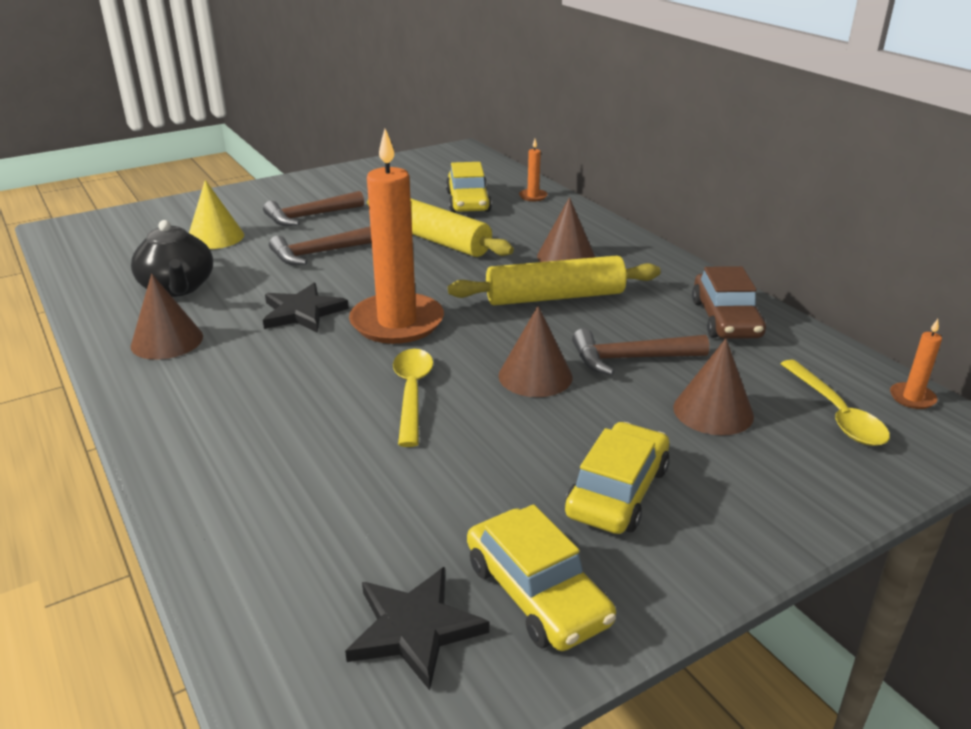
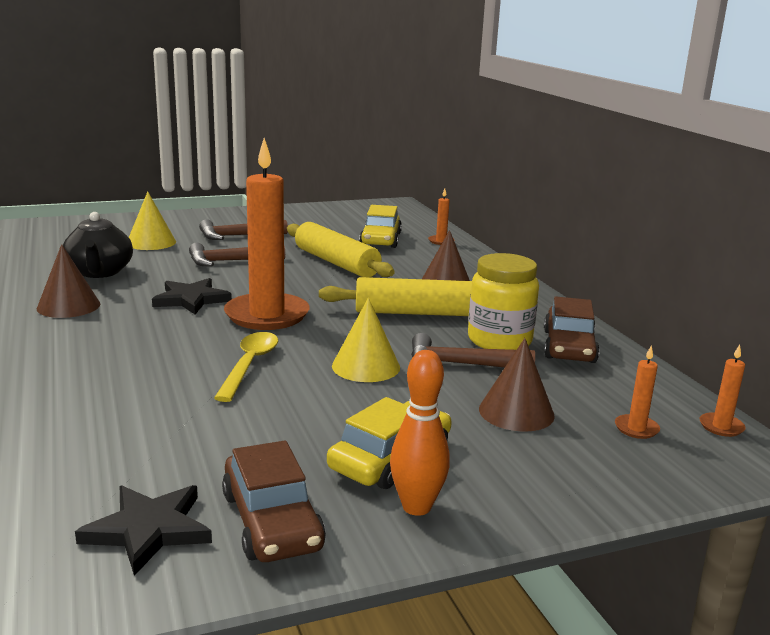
camera: 10 degrees right, 10 degrees down
(535, 376) = (366, 366): brown cone -> yellow cone
(537, 593) = (272, 521): yellow car -> brown car
(654, 322) = (499, 341): none -> yellow jar
(672, 548) = (416, 507): none -> orange bowling pin
(836, 413) = (636, 429): yellow spoon -> orange candle

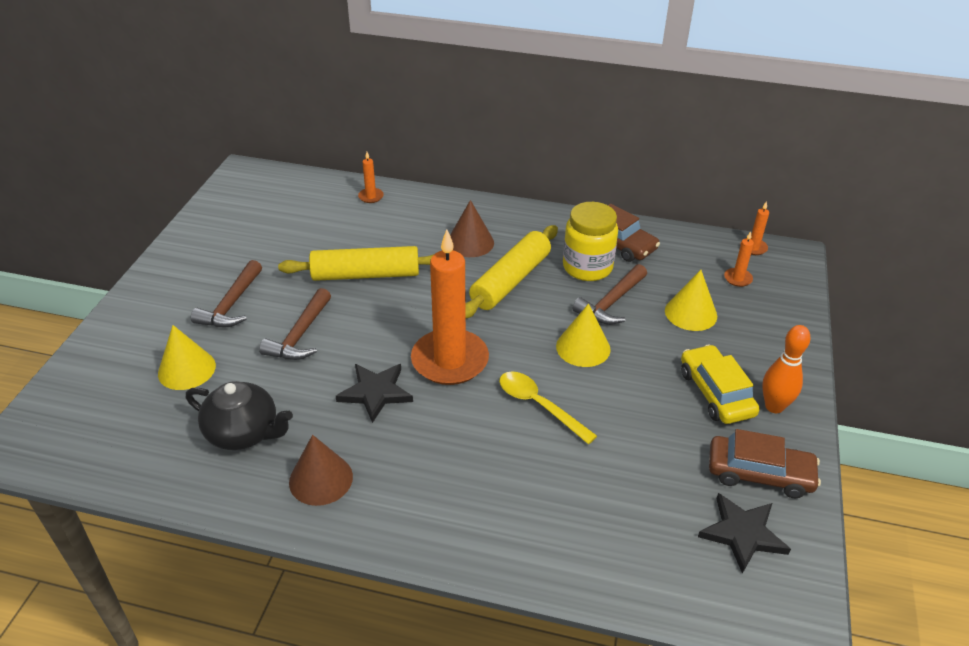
camera: 55 degrees left, 20 degrees up
(380, 239) = (332, 225): yellow car -> none
(516, 412) = (691, 313): brown cone -> yellow cone

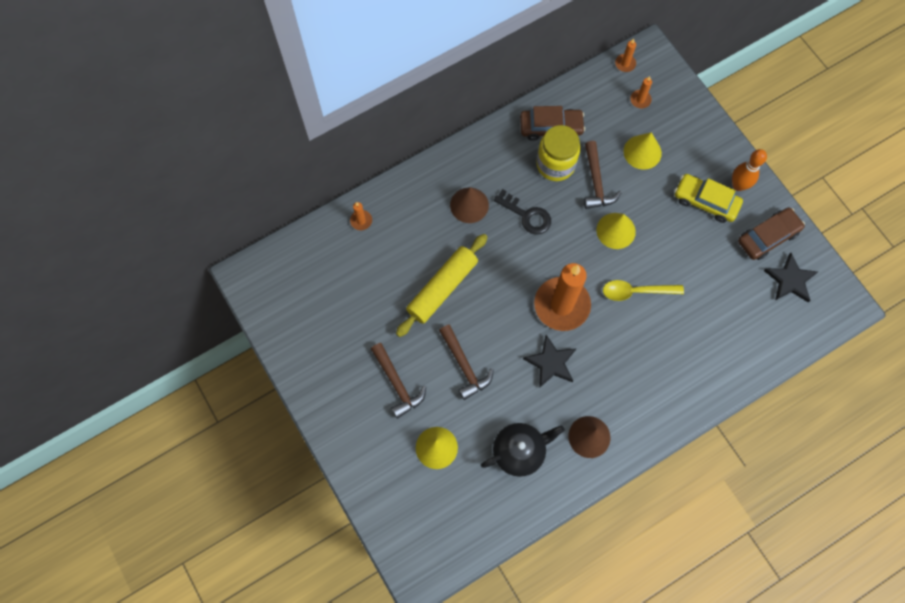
camera: 45 degrees left, 30 degrees up
(511, 281) = (526, 215): yellow rolling pin -> black key

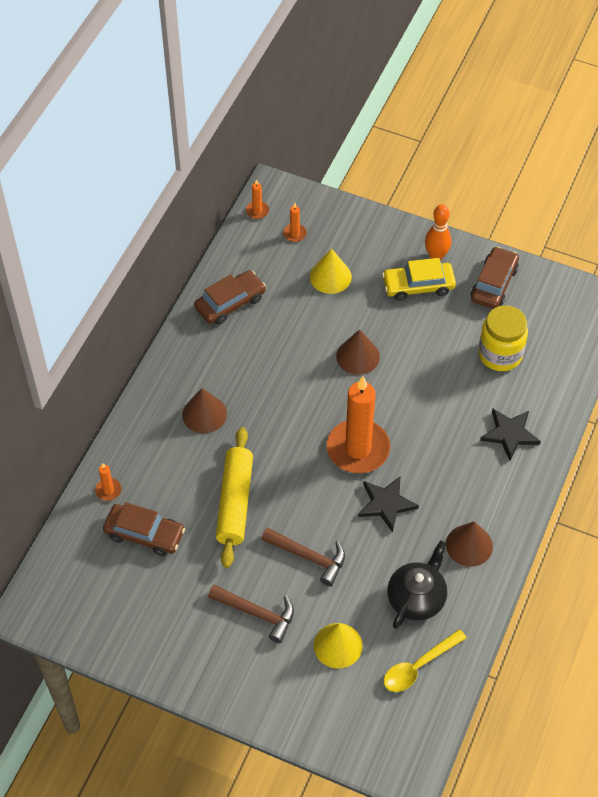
camera: 35 degrees left, 15 degrees down
(362, 271) = (144, 534): none -> brown car
(526, 215) = (266, 391): black key -> none
(555, 164) = (259, 332): yellow jar -> yellow jar (500, 354)
(596, 182) = (308, 326): brown hammer -> none
(616, 230) = (358, 356): yellow cone -> brown cone
(636, 291) = (415, 397): yellow spoon -> yellow spoon (418, 666)
(790, 280) = (539, 308): black star -> black star (510, 434)

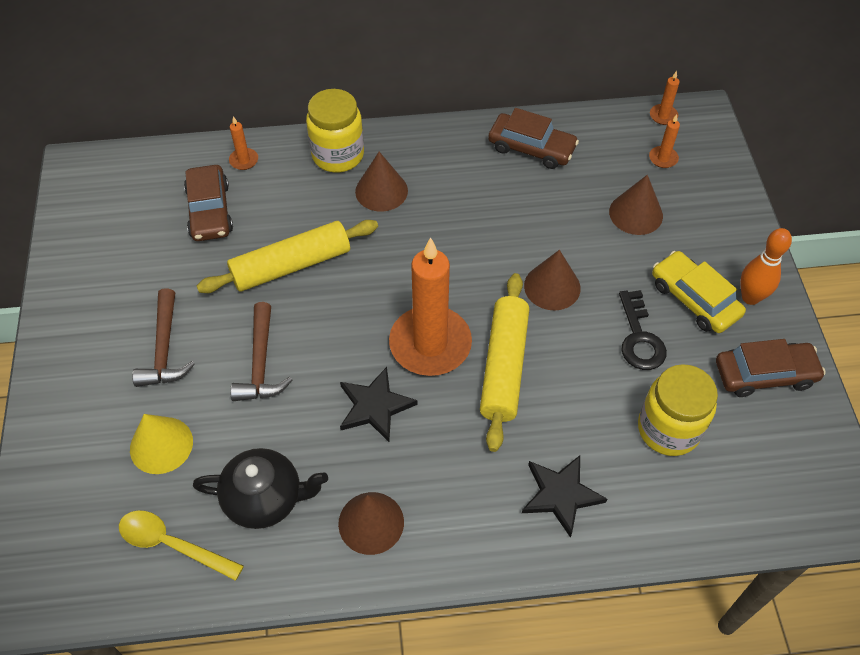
camera: 60 degrees right, 0 degrees up
(149, 425) = (338, 155): none -> yellow jar
(330, 276) = (636, 213): yellow cone -> brown cone
(402, 416) = (504, 366): none -> yellow rolling pin
(427, 331) = (639, 337): none -> black key

